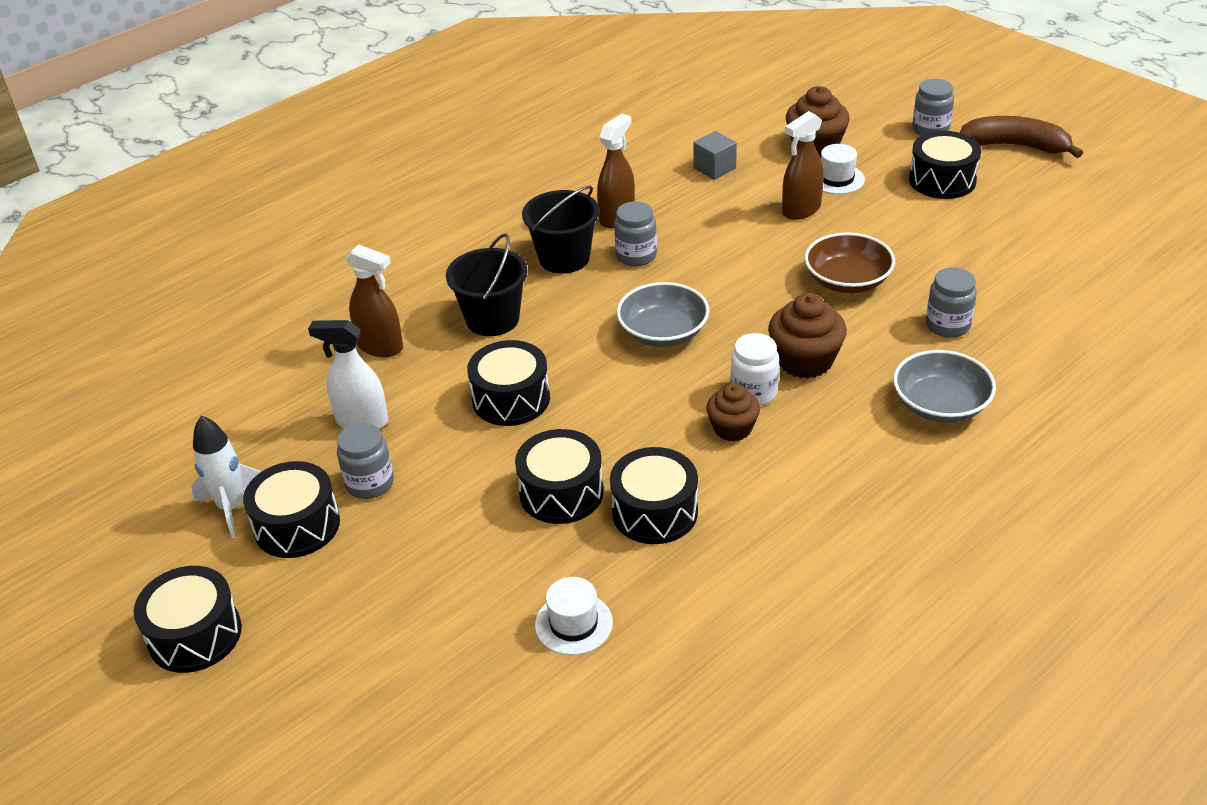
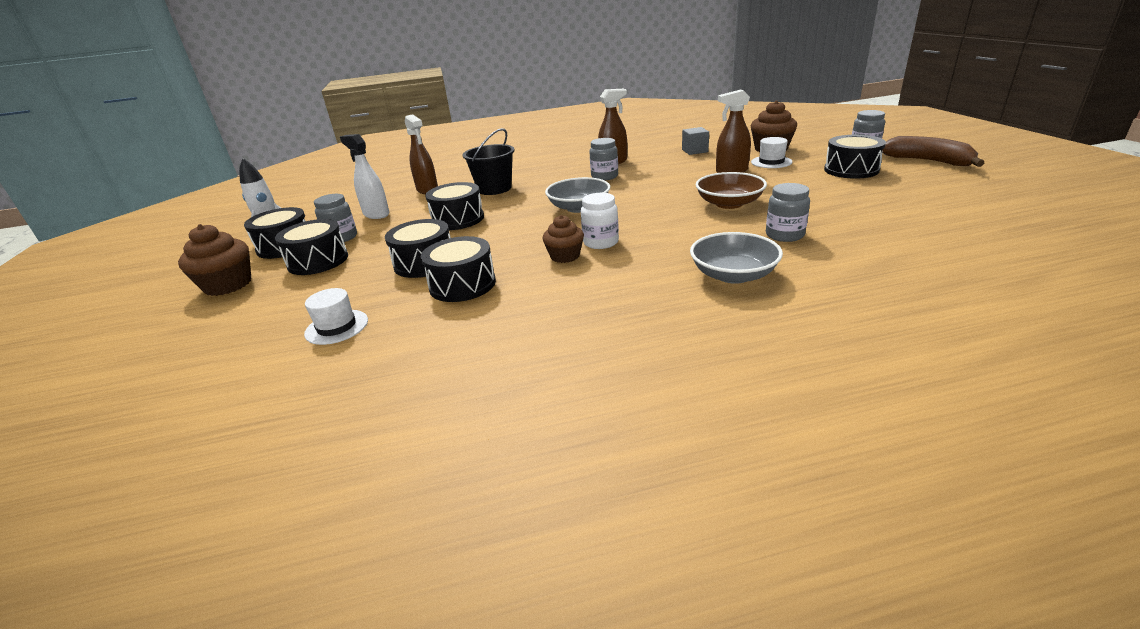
camera: 30 degrees right, 10 degrees down
(195, 635) = (175, 277): black drum -> black drum (318, 261)
(564, 258) = (563, 172): black bucket -> none
(805, 361) = (654, 234): brown cupcake -> brown cupcake (228, 285)

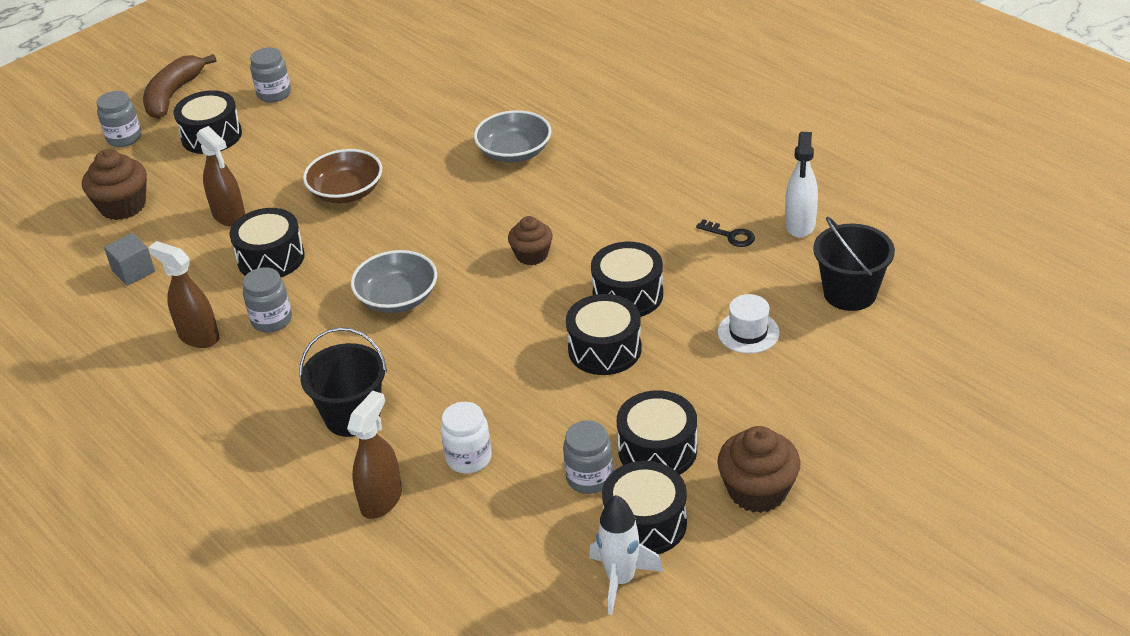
camera: 120 degrees left, 10 degrees up
(273, 408) = (850, 293): none -> black bucket
(376, 214) = (500, 497): white spray bottle -> white spray bottle (800, 225)
(457, 362) = (731, 236): none -> black key
(458, 219) = (479, 391): black drum -> black drum (271, 258)
(601, 242) = (488, 244): white jar -> white jar (469, 458)
(771, 162) = (185, 194): white hat -> none
(784, 235) = (419, 144): grey jar -> grey jar (274, 94)

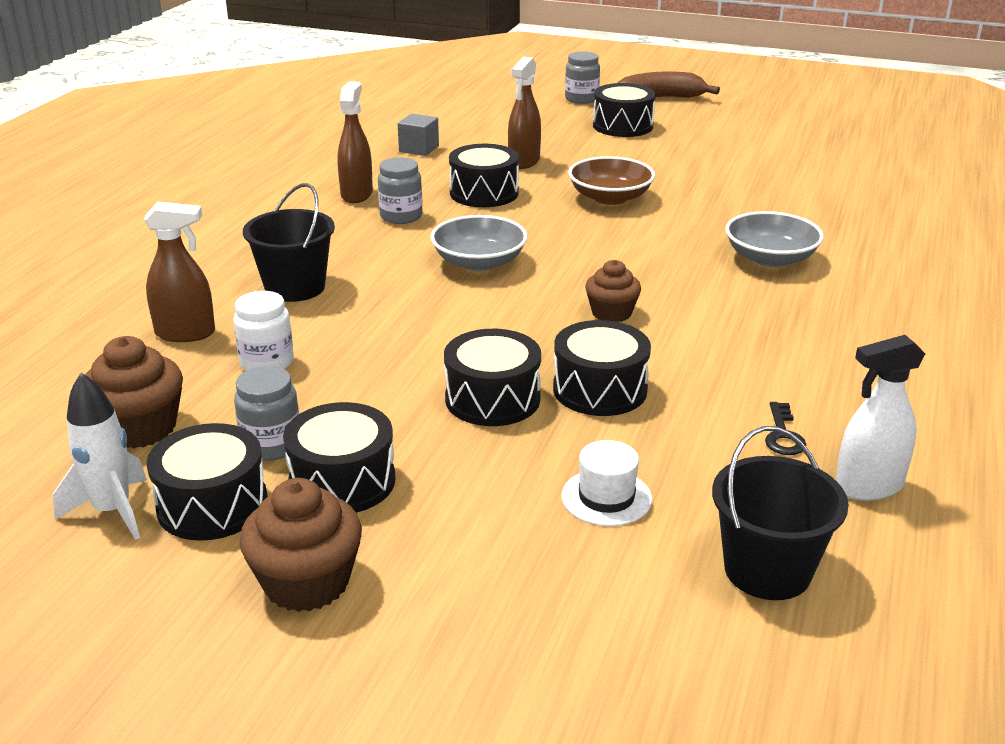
camera: 60 degrees right, 10 degrees down
(123, 206) = (496, 123): brown cupcake -> brown cupcake (140, 428)
(274, 94) = (711, 131): grey jar -> none

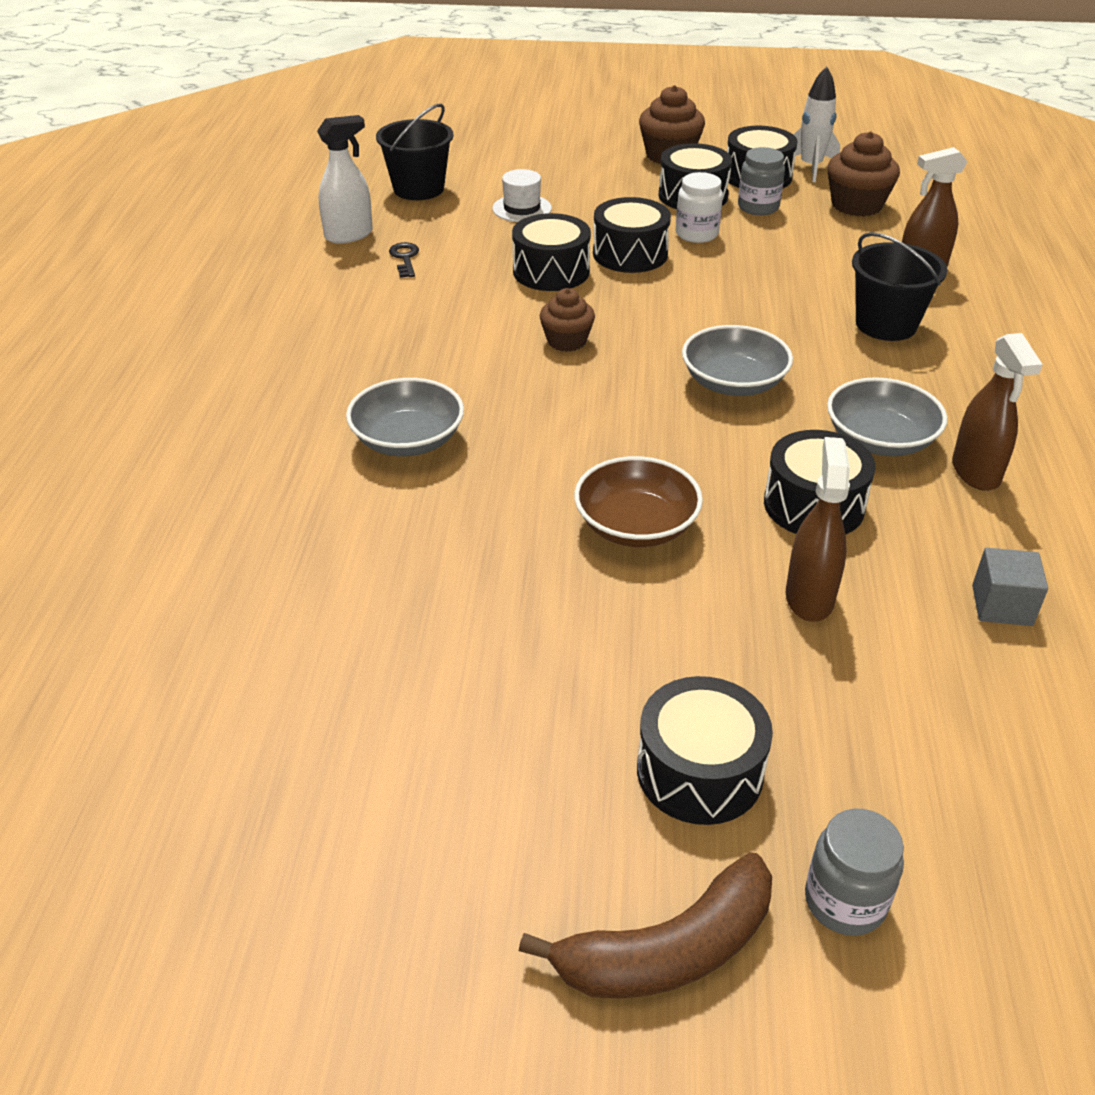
camera: 165 degrees right, 10 degrees up
(267, 363) = (825, 256): white jar -> white jar (696, 234)
(401, 216) = (880, 440): grey jar -> grey bowl

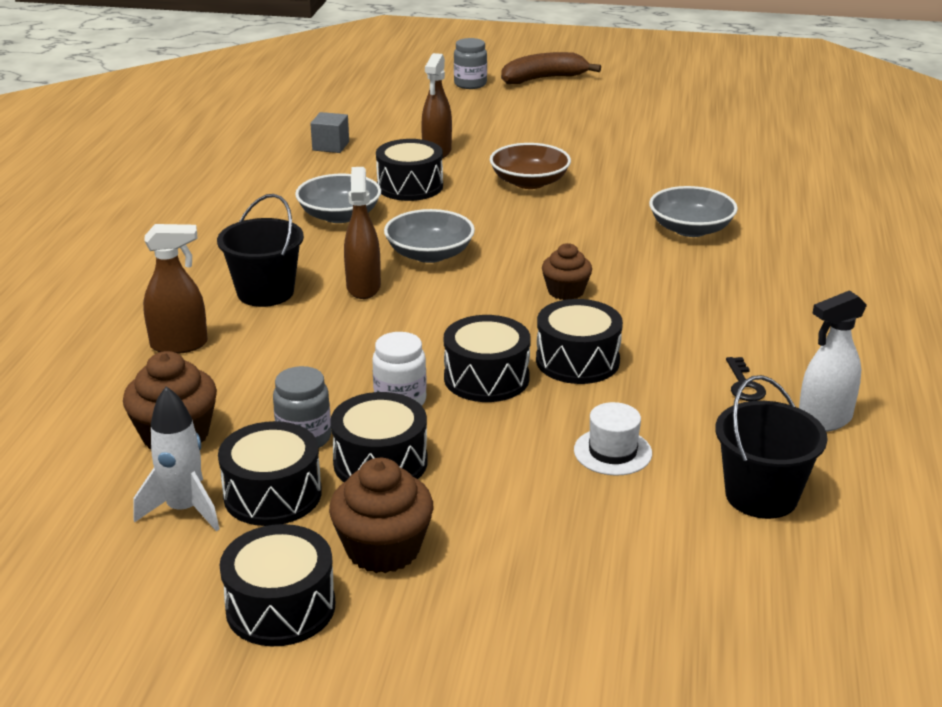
camera: 175 degrees left, 10 degrees down
(699, 771) = (518, 109): black drum -> black drum (280, 607)
(976, 472) = (288, 197): brown spray bottle -> brown spray bottle (363, 287)

